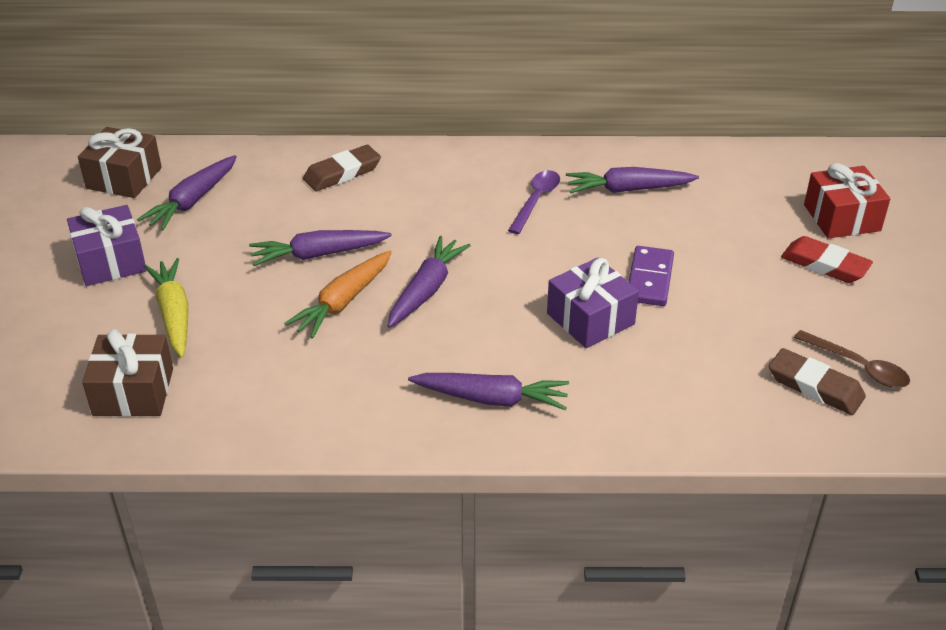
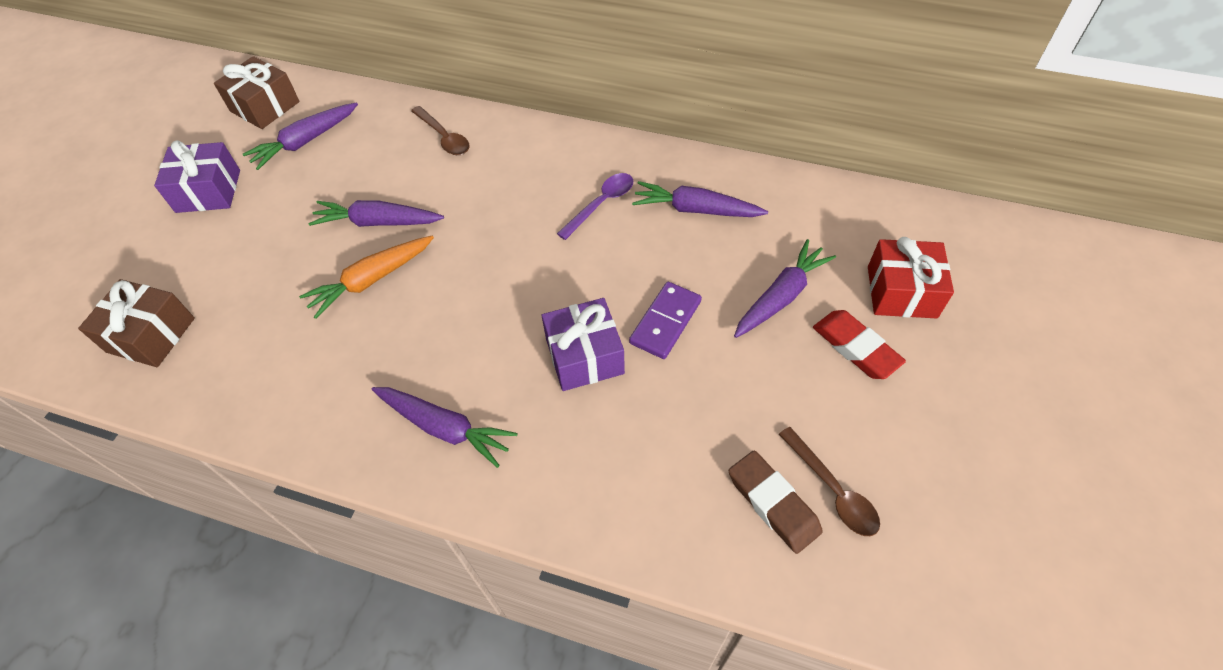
camera: 20 degrees right, 15 degrees up
(174, 314) = (226, 260): yellow carrot -> none
(342, 173) = (444, 137): brown eraser -> brown spoon
(426, 290) = (450, 284): purple carrot -> purple carrot (781, 296)

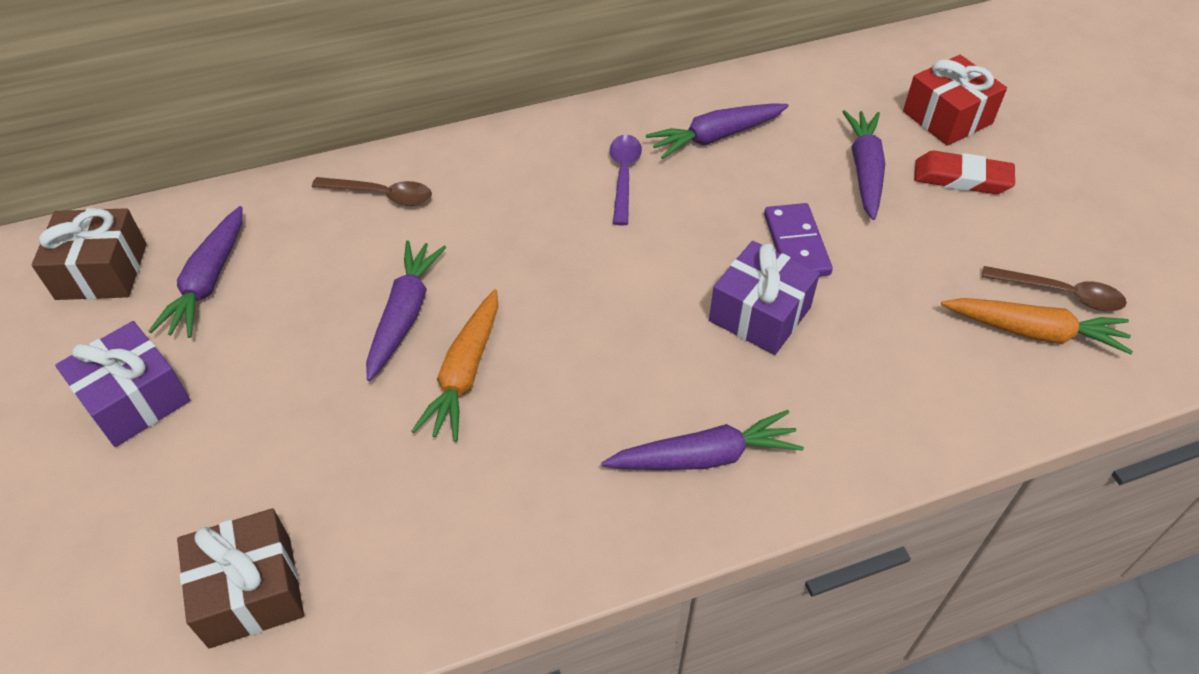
camera: 40 degrees left, 5 degrees down
(378, 222) = (404, 315): purple carrot -> purple carrot turned 135 degrees clockwise
(773, 503) = (1033, 332): brown eraser -> orange carrot

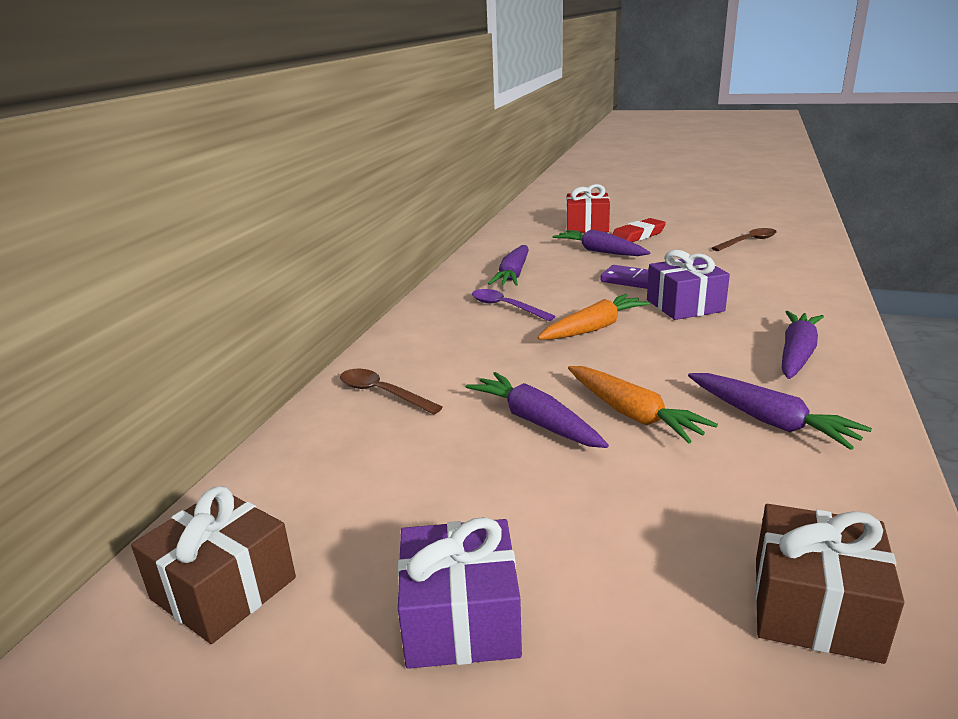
camera: 50 degrees left, 25 degrees down
(209, 281) = (352, 513): purple carrot -> purple carrot (769, 421)
(382, 195) = (382, 393): brown spoon -> brown spoon turned 105 degrees counterclockwise
(1033, 332) = (770, 253): orange carrot -> orange carrot (593, 328)

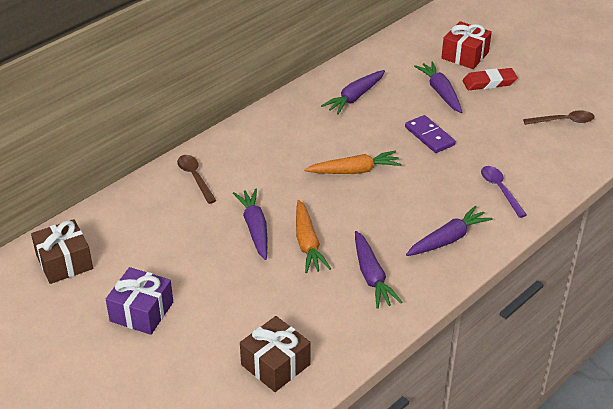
camera: 25 degrees right, 15 degrees up
(506, 307) = (320, 130): purple spoon -> purple spoon (500, 190)
(685, 305) = (433, 172): purple gift -> none

